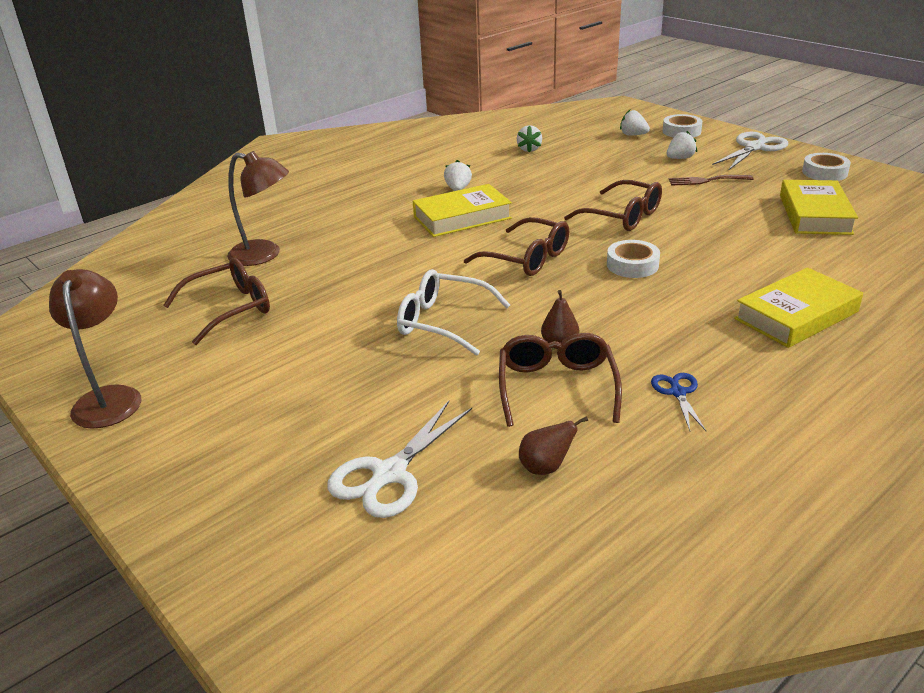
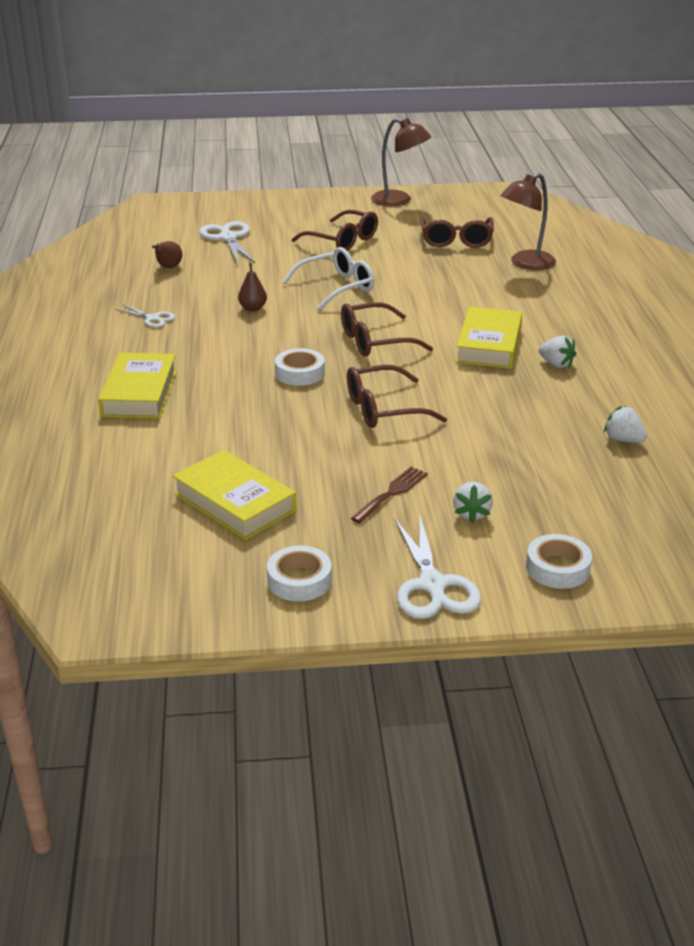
camera: 125 degrees right, 0 degrees up
(556, 387) = (217, 292): brown glasses -> brown glasses (342, 240)
(633, 135) = (589, 526): white strawberry -> none
(677, 392) = (153, 318): blue scissors -> white scissors

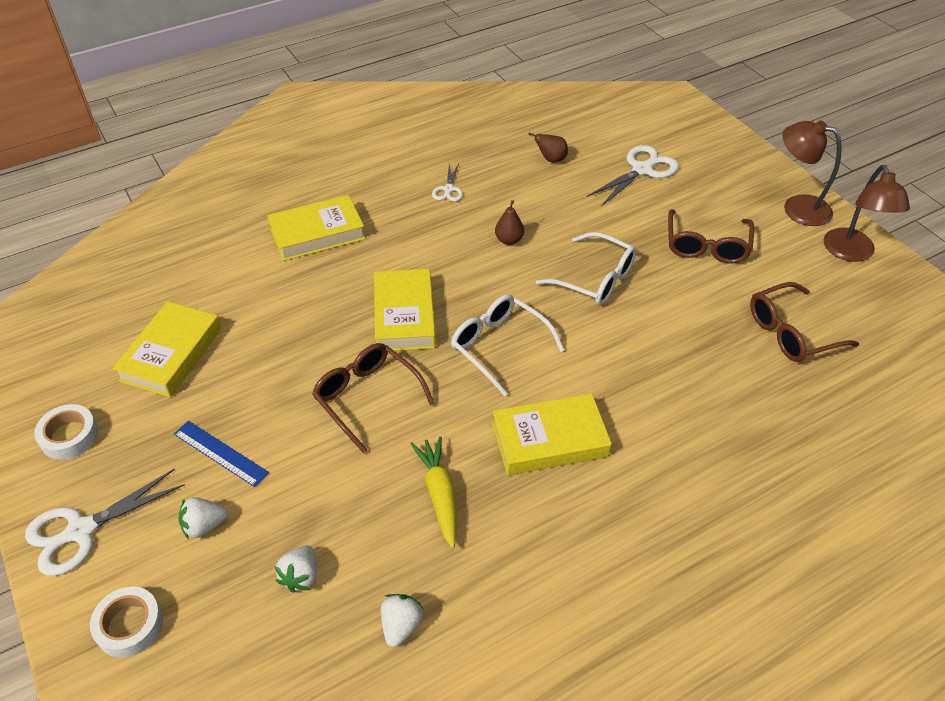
camera: 65 degrees right, 15 degrees up
(300, 373) = (404, 315): white tape -> yellow book
(375, 341) = (499, 346): brown glasses -> white glasses
(392, 493) = (220, 453): brown fork -> blue ruler
(511, 399) = (439, 494): none -> yellow carrot
(525, 264) = (781, 414): brown lamp -> brown lamp (797, 207)
(556, 364) = (542, 514): white strawberry -> white strawberry (301, 576)

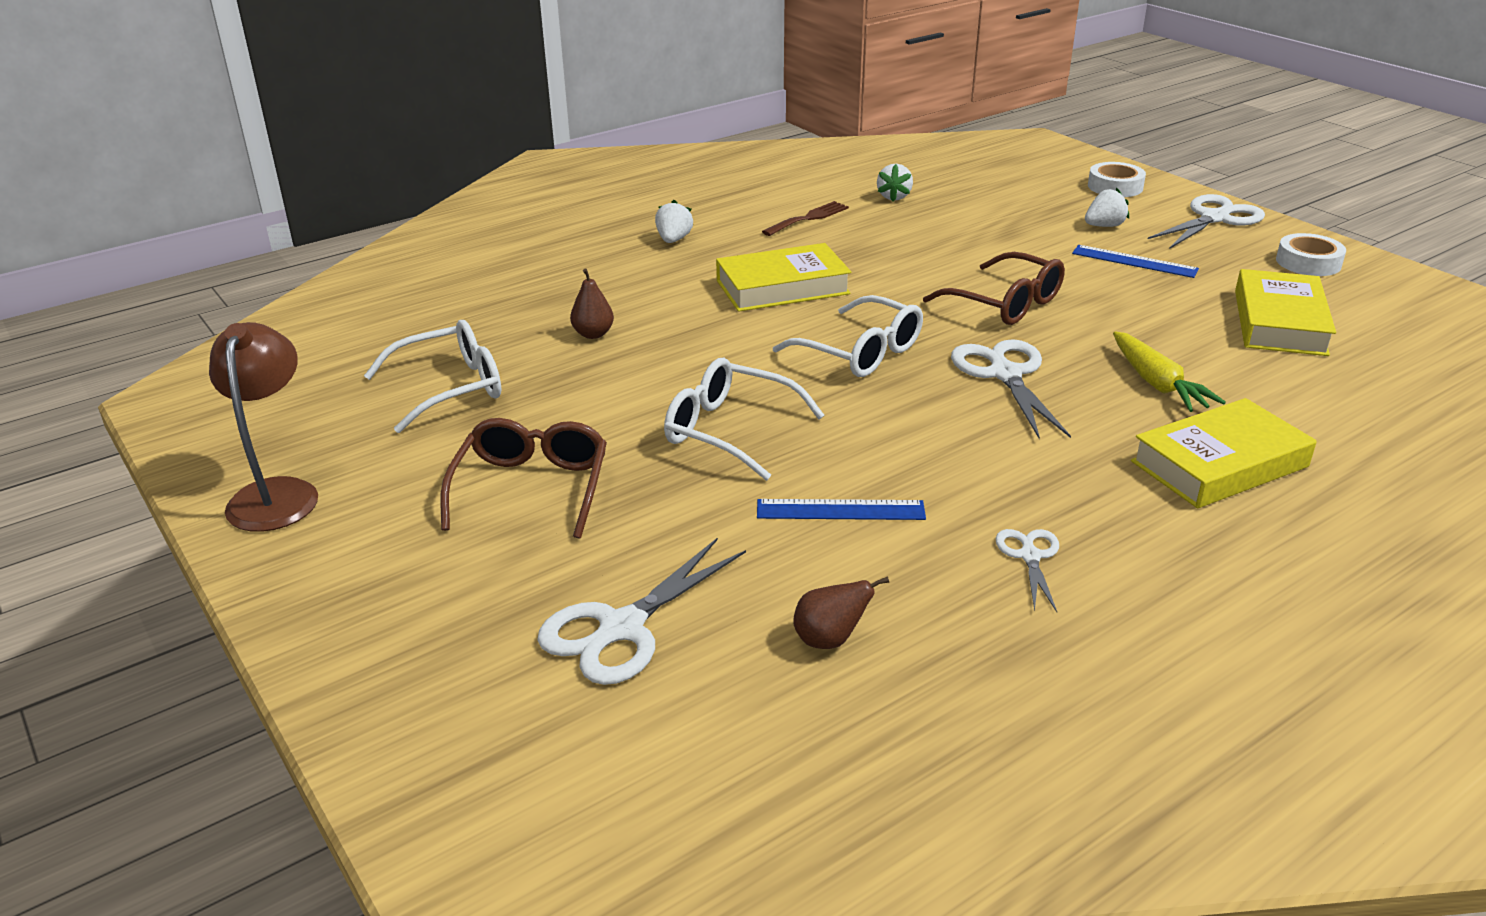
camera: 175 degrees right, 15 degrees down
(301, 576) = (993, 210): white strawberry -> white strawberry (673, 240)
(404, 315) = (1004, 373): yellow book -> white scissors
(439, 494) = (889, 251): yellow carrot -> yellow carrot (1157, 383)
(509, 240) = (881, 475): brown pear -> brown pear (593, 334)
(509, 578) = (809, 218): none -> brown fork
(536, 220) = (840, 510): none -> blue ruler
(791, 332) = (450, 388): brown glasses -> white glasses
(797, 207) = (321, 567): brown lamp -> none

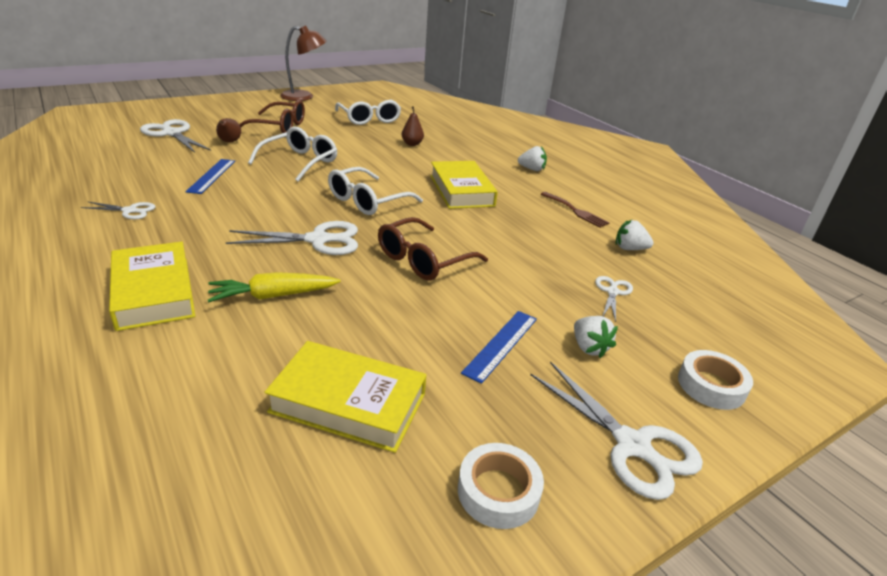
camera: 90 degrees right, 0 degrees up
(829, 640) = (123, 162): brown pear -> brown pear (229, 142)
(996, 211) = (612, 292): none -> white scissors

